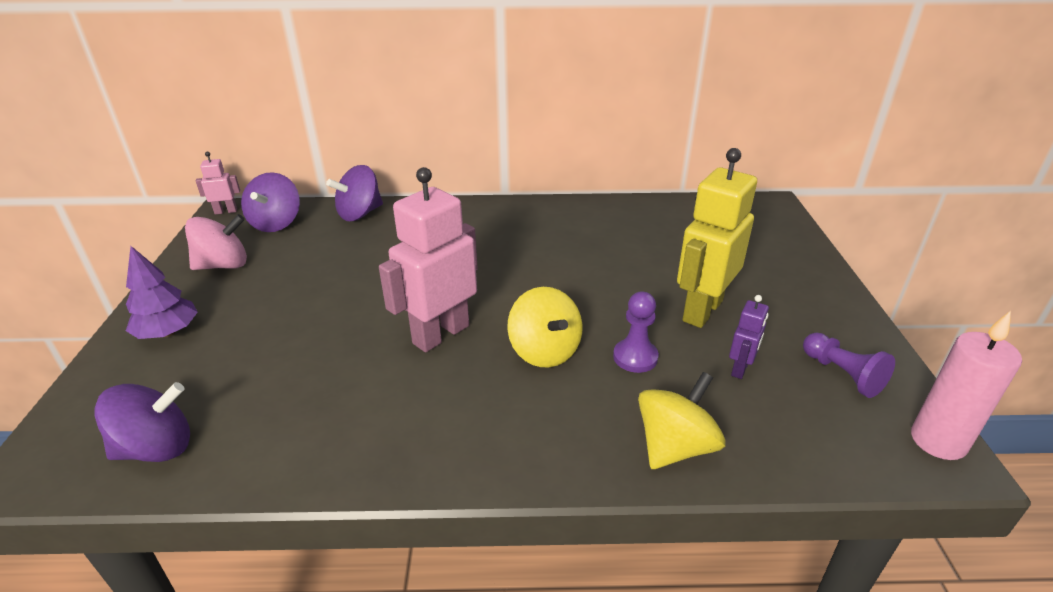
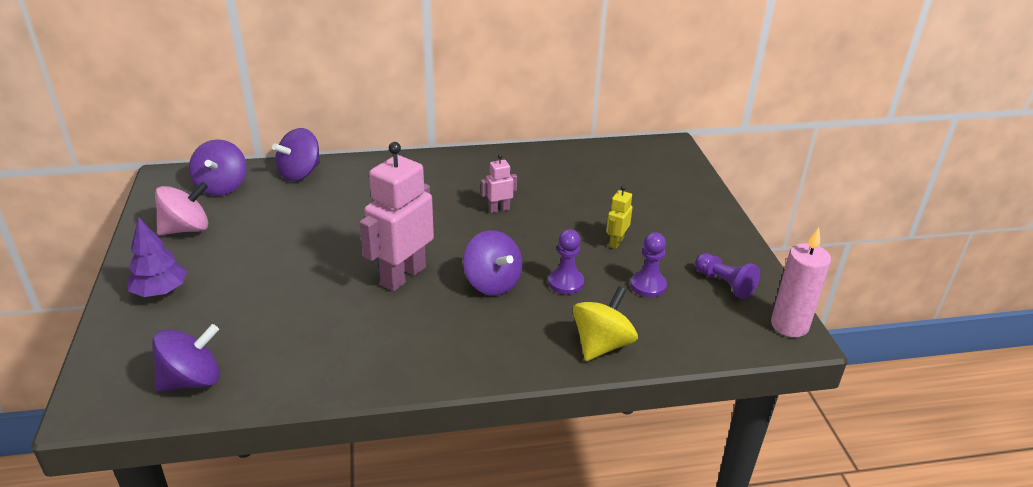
camera: 10 degrees left, 0 degrees up
(226, 211) = (167, 177): pink robot -> pink robot (499, 209)
(544, 351) = (492, 283): yellow spinning top -> purple spinning top
(702, 310) = (616, 242): yellow robot -> yellow robot, size x0.47
(740, 369) = (648, 285): purple robot -> purple pawn

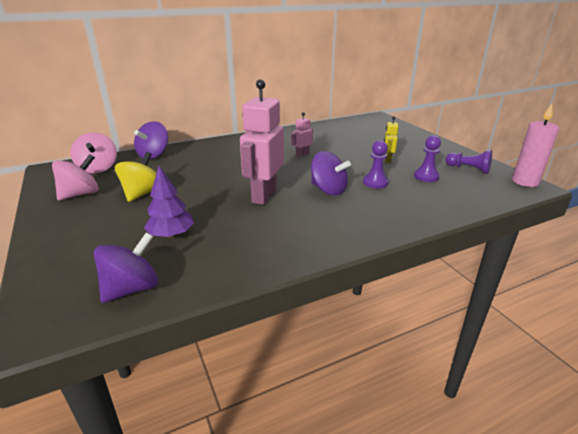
camera: 15 degrees left, 5 degrees down
(160, 291) = (74, 234): purple tree -> purple tree (171, 235)
(222, 186) = (98, 168): purple spinning top -> pink spinning top
(602, 345) = (427, 210): yellow spinning top -> yellow spinning top (142, 193)

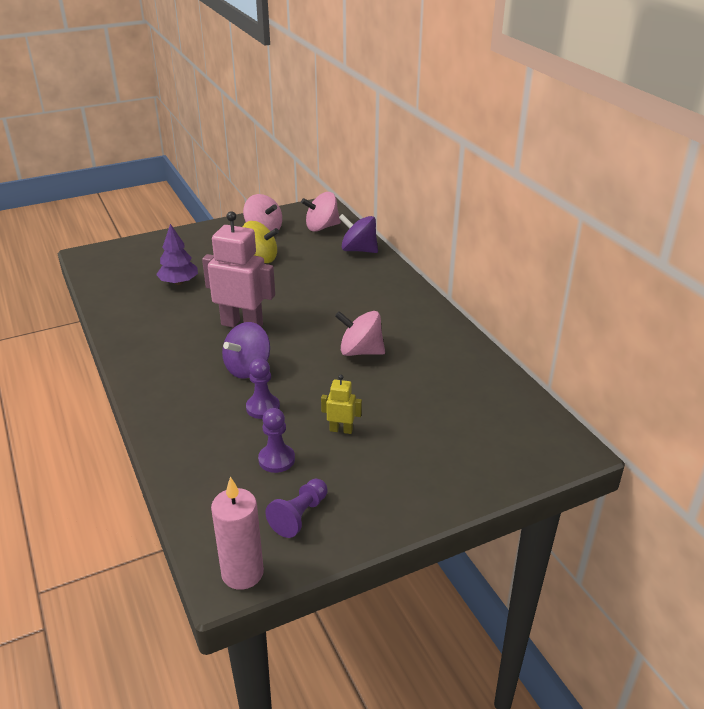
camera: 90 degrees right, 5 degrees up
(132, 289) = (112, 277): purple spinning top -> none
(302, 155) = (360, 351): pink robot -> pink spinning top

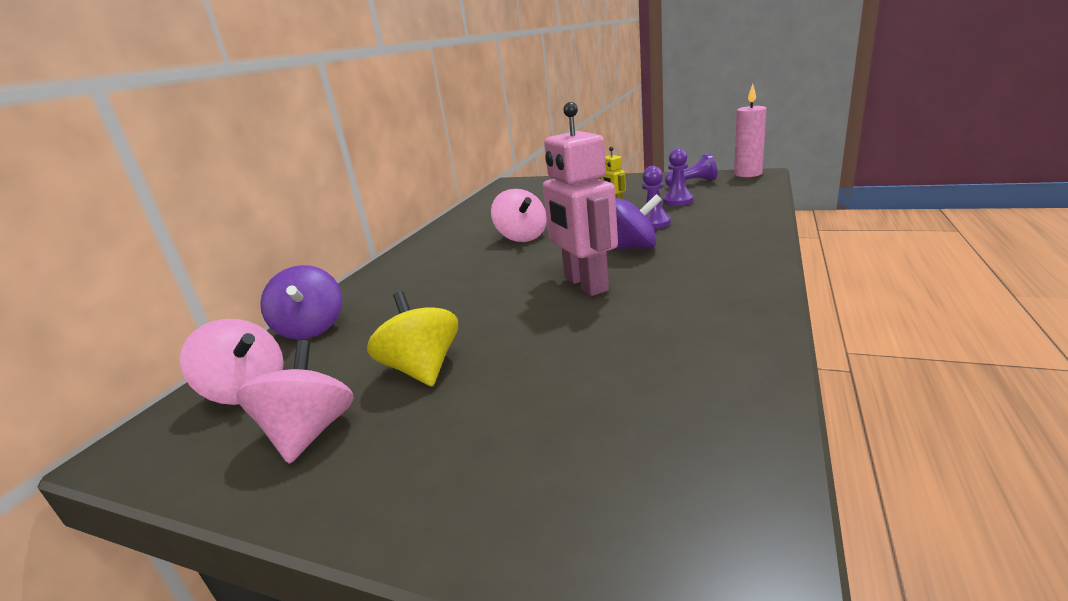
camera: 130 degrees left, 10 degrees down
(179, 282) = (592, 375): purple tree -> none

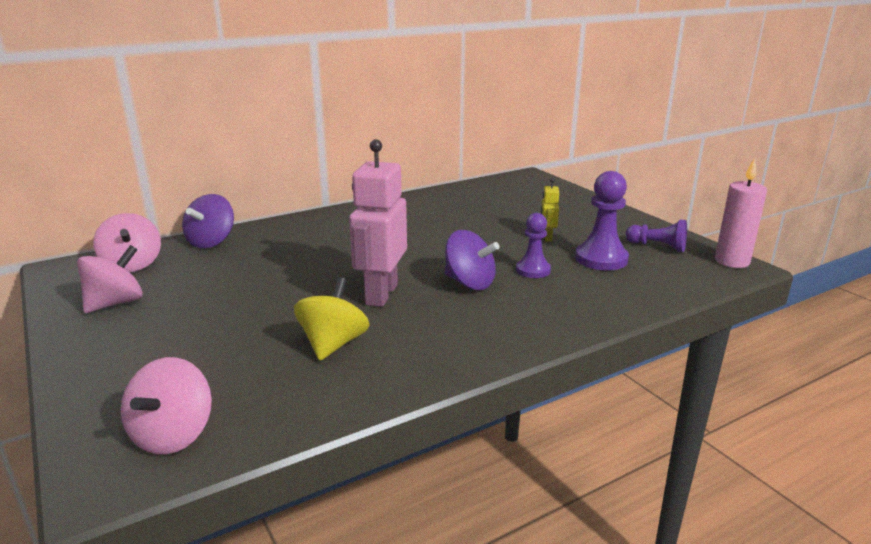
camera: 35 degrees right, 0 degrees up
(422, 369) = (206, 298): yellow spinning top -> yellow spinning top (333, 344)
(522, 237) = (427, 234): pink spinning top -> pink spinning top (173, 435)
(678, 201) = (601, 259): purple pawn -> purple pawn, size x1.55

